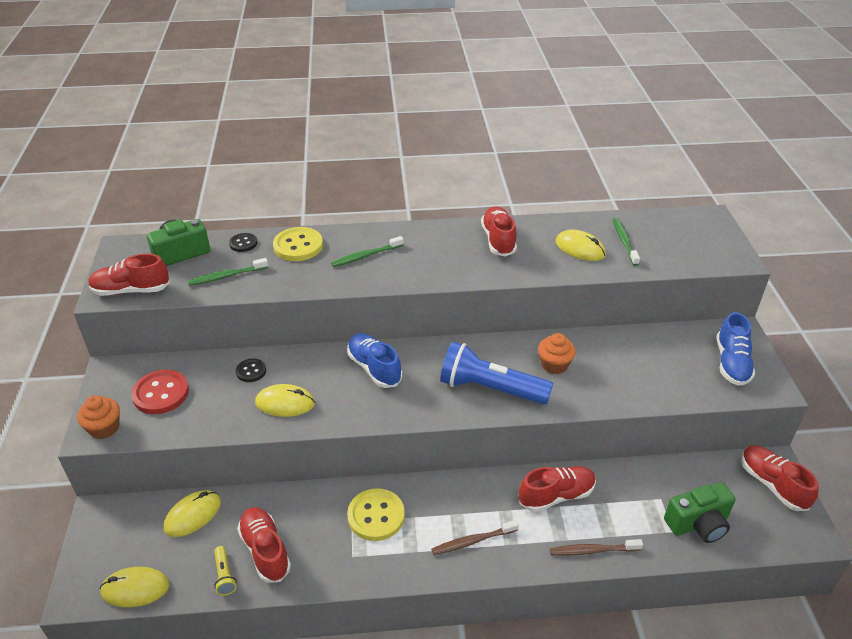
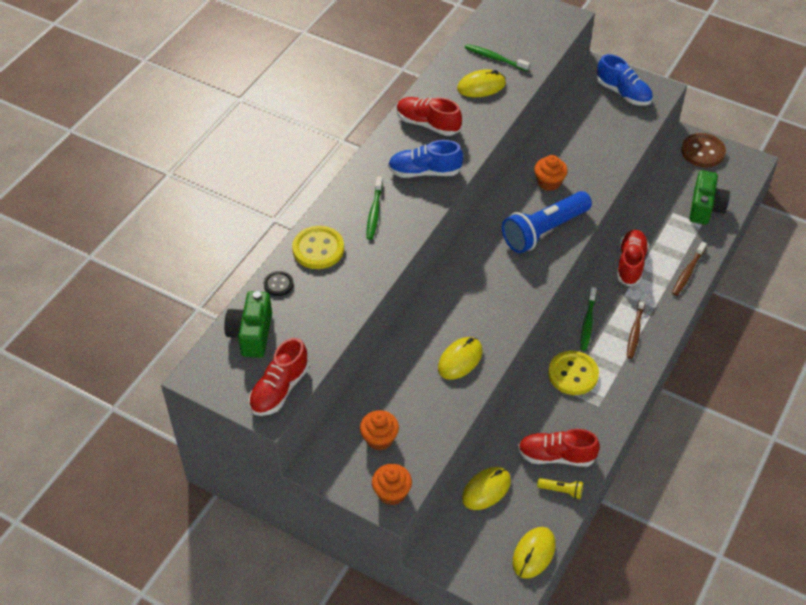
camera: 55 degrees left, 10 degrees up
(161, 393) = (379, 439): red button -> orange cupcake
(193, 515) = (486, 490): yellow mouse -> yellow mouse turned 60 degrees clockwise
(226, 276) = (319, 315): green toothbrush -> green toothbrush (587, 322)
(251, 371) = (402, 366): black button -> none
(374, 368) = (465, 286): blue shoe -> blue shoe (424, 172)
(772, 484) = (703, 152): red shoe -> brown button

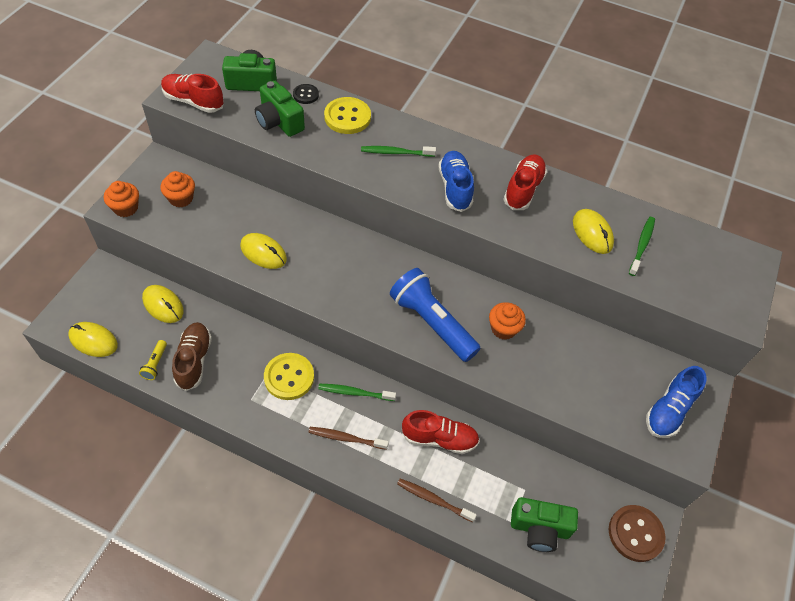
camera: 80 degrees right, 5 degrees up
(320, 308) = (279, 121): none -> green camera
(556, 456) = (194, 360): red shoe -> brown shoe

